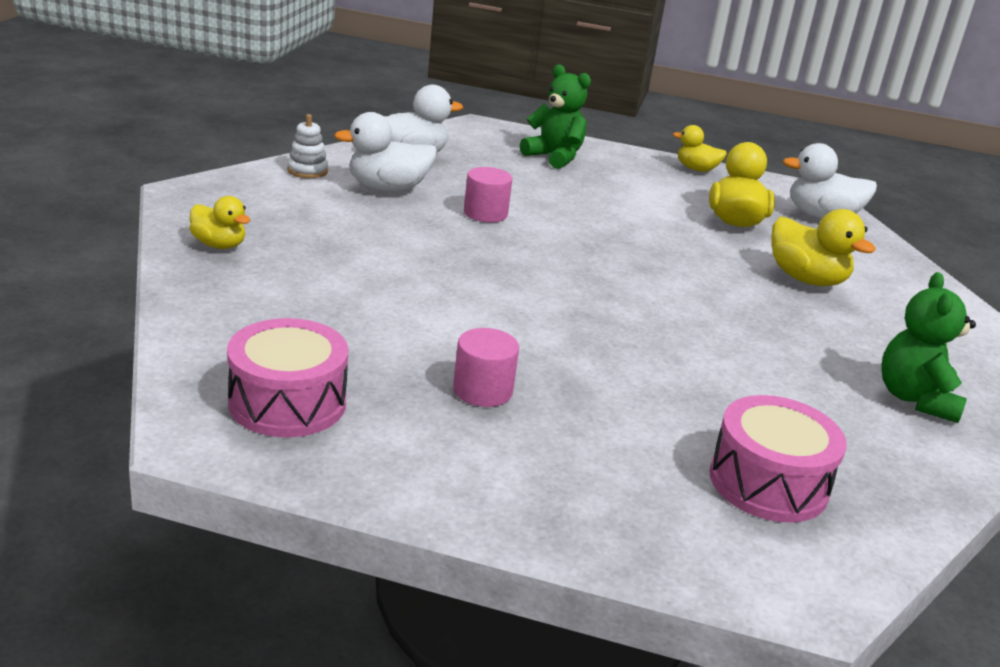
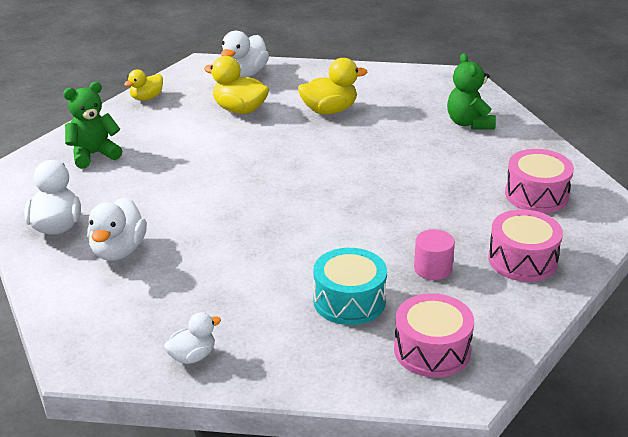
camera: 65 degrees left, 5 degrees up
(219, 245) = (192, 356): yellow duck -> white duck
(307, 171) = (61, 288): white stacking toy -> none
(369, 330) = (349, 301): none -> turquoise drum
(485, 213) = (185, 212): pink cylinder -> none
(561, 476) = (522, 260): none -> pink drum
(915, 399) = (469, 123): green teddy bear -> green teddy bear turned 45 degrees clockwise

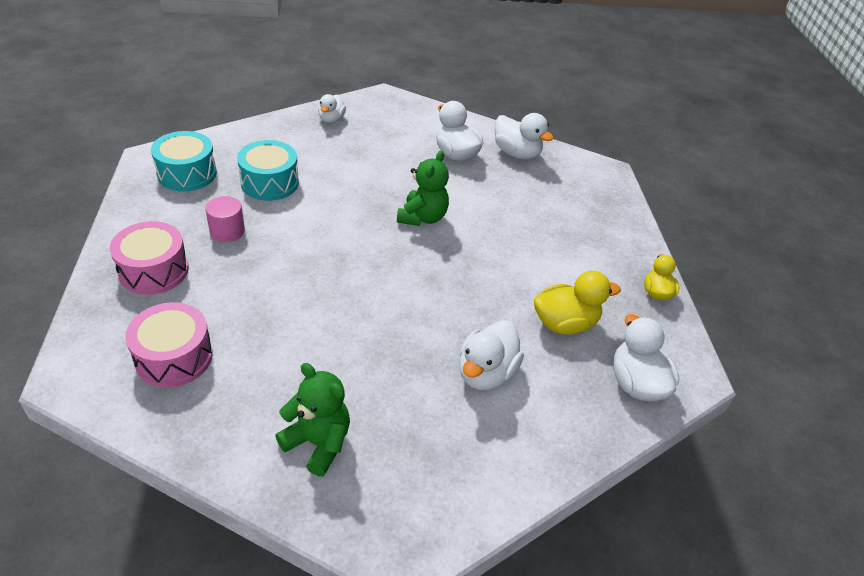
camera: 135 degrees right, 10 degrees up
(93, 154) = (589, 213): green teddy bear -> green teddy bear (422, 217)
(329, 110) = (485, 373): yellow duck -> white duck
(432, 350) = (187, 174): pink drum -> turquoise drum

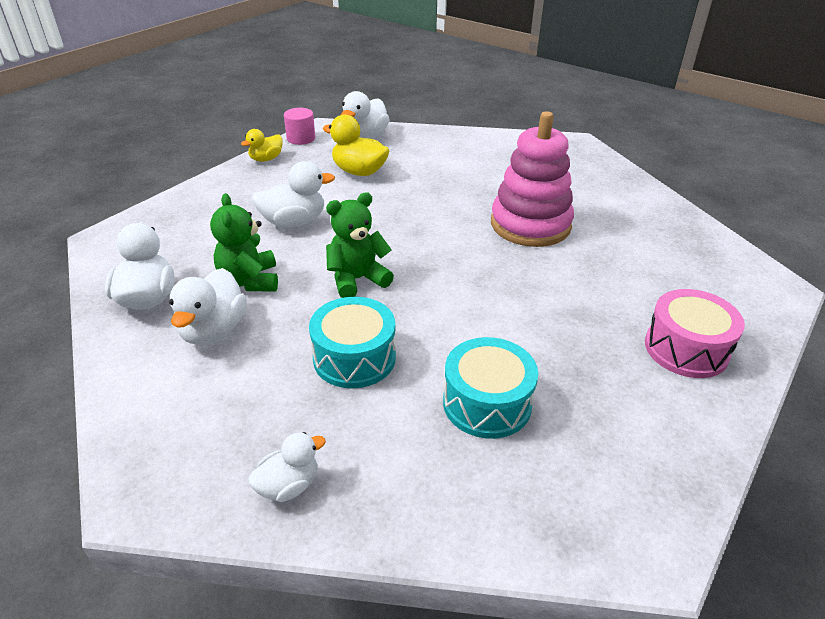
camera: 135 degrees left, 5 degrees down
(174, 357) = (683, 268): pink drum -> none
(187, 174) = (599, 480): turquoise drum -> turquoise drum (354, 358)
(227, 231) = (582, 359): pink cylinder -> pink cylinder (301, 138)
(318, 443) = (595, 188): green teddy bear -> green teddy bear (250, 281)
(346, 339) = (530, 225): none -> pink stacking toy
(485, 373) = (450, 173): white duck -> white duck (294, 222)

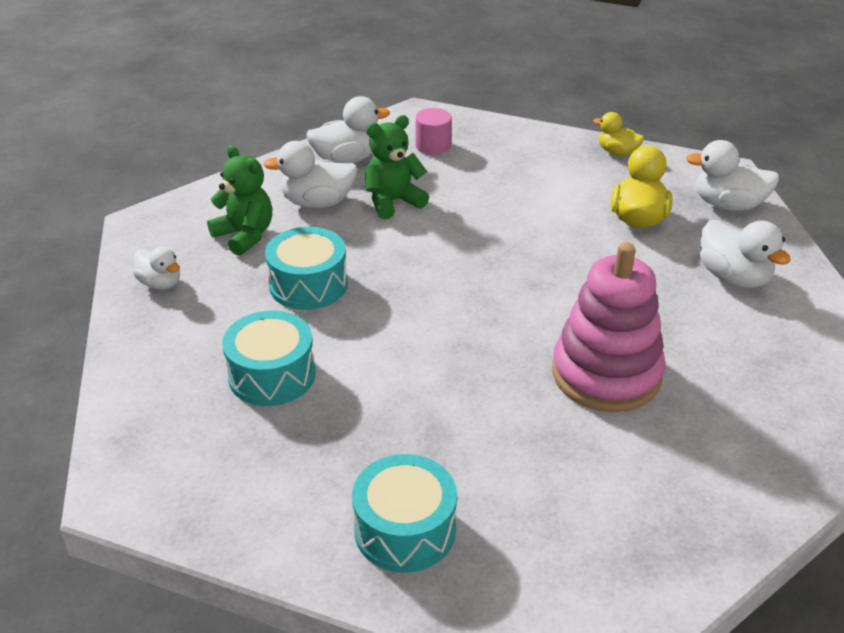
camera: 75 degrees right, 0 degrees up
(294, 222) = (503, 201): white duck -> white duck (733, 277)
(301, 138) = (684, 161): pink cylinder -> pink cylinder (433, 146)
(357, 279) = (424, 262): green teddy bear -> green teddy bear (245, 236)
(686, 349) = (405, 530): pink drum -> turquoise drum

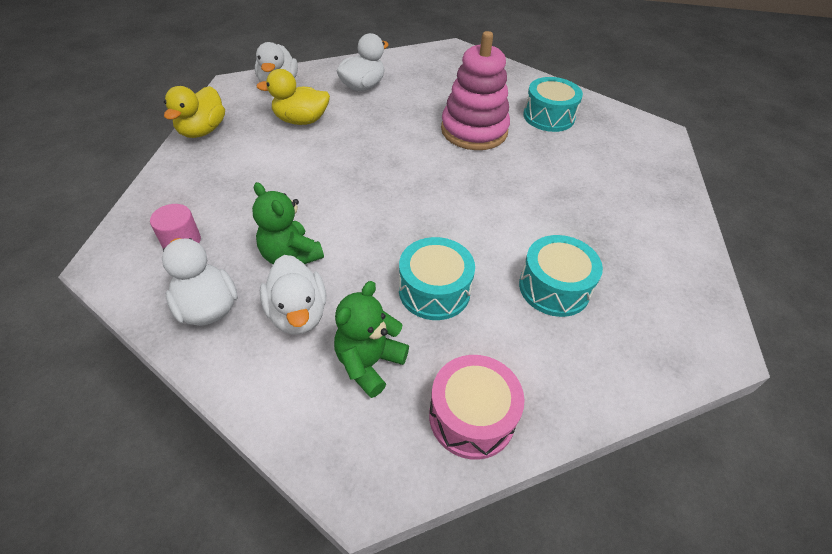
camera: 105 degrees left, 10 degrees up
(160, 283) = (471, 416): white duck -> pink drum
(405, 530) = (641, 196): turquoise drum -> turquoise drum (548, 116)
(617, 152) = (202, 131): yellow duck -> yellow duck, size x1.58

